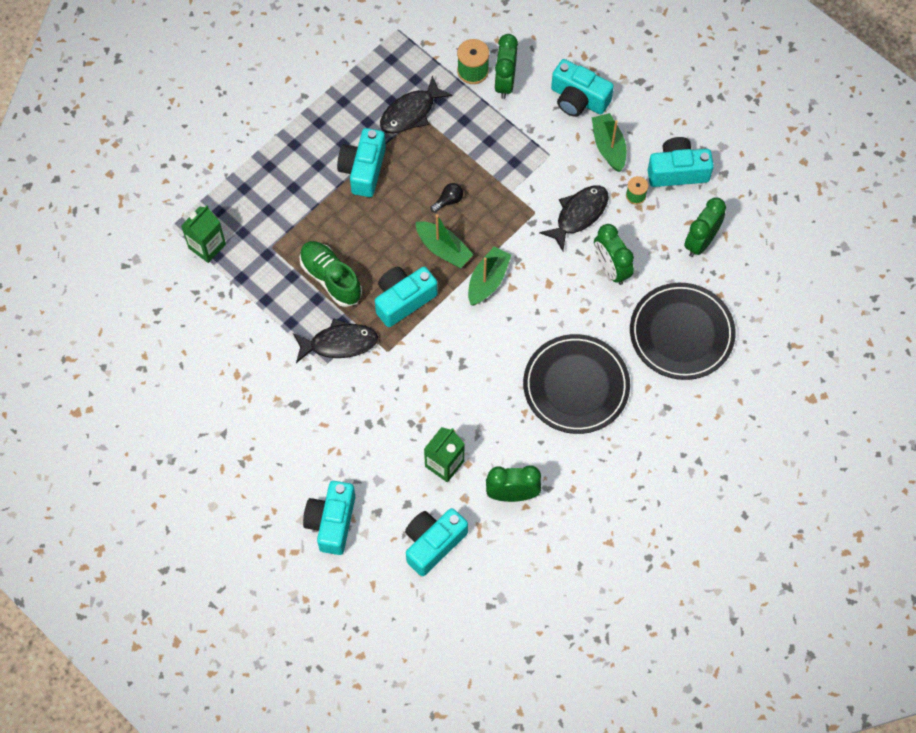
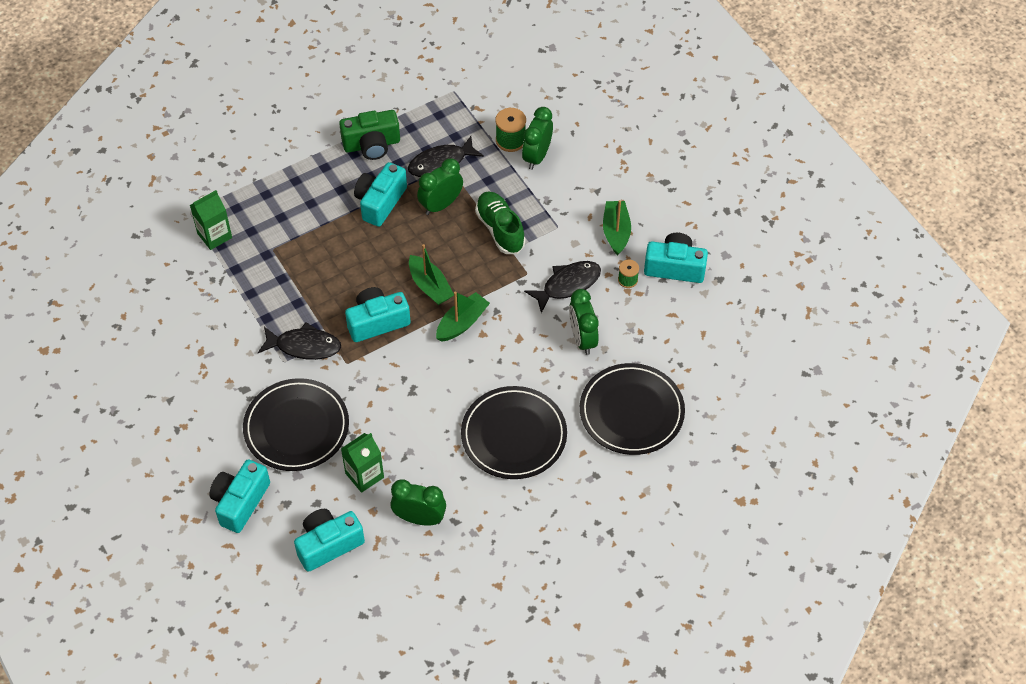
camera: 15 degrees right, 10 degrees down
(331, 278) = (317, 288): green shoe -> green shoe (500, 229)
(333, 108) = (372, 144): none -> green camera
(361, 431) = (296, 427): none -> black plate
(448, 201) = (449, 246): black light bulb -> none
(578, 99) = (601, 185): turquoise camera -> none
(700, 242) = (677, 334): green clock -> green clock (441, 205)

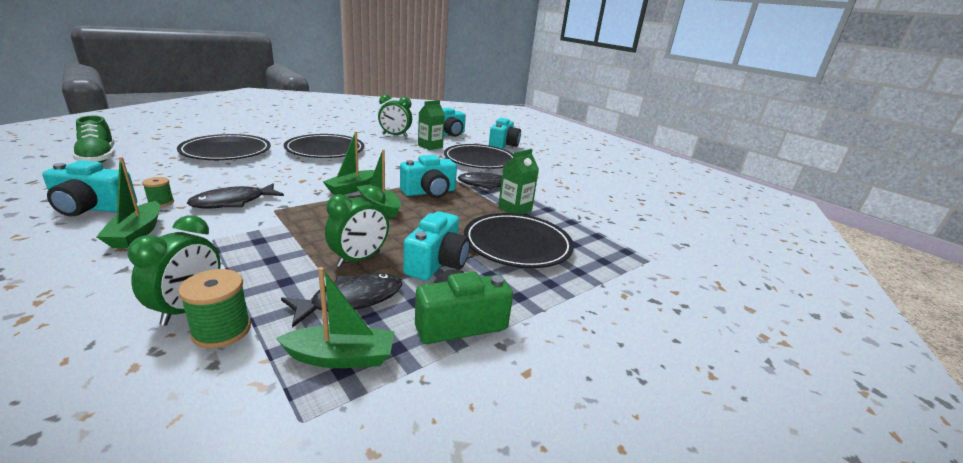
camera: 170 degrees right, 30 degrees down
(214, 235) = (608, 242): green carton -> green carton (515, 209)
(306, 229) = (517, 244): none -> black plate
(441, 122) = (341, 357): none -> green boat
(500, 229) = (289, 238): green shoe -> green shoe (98, 157)
(582, 339) = (242, 177): green clock -> none

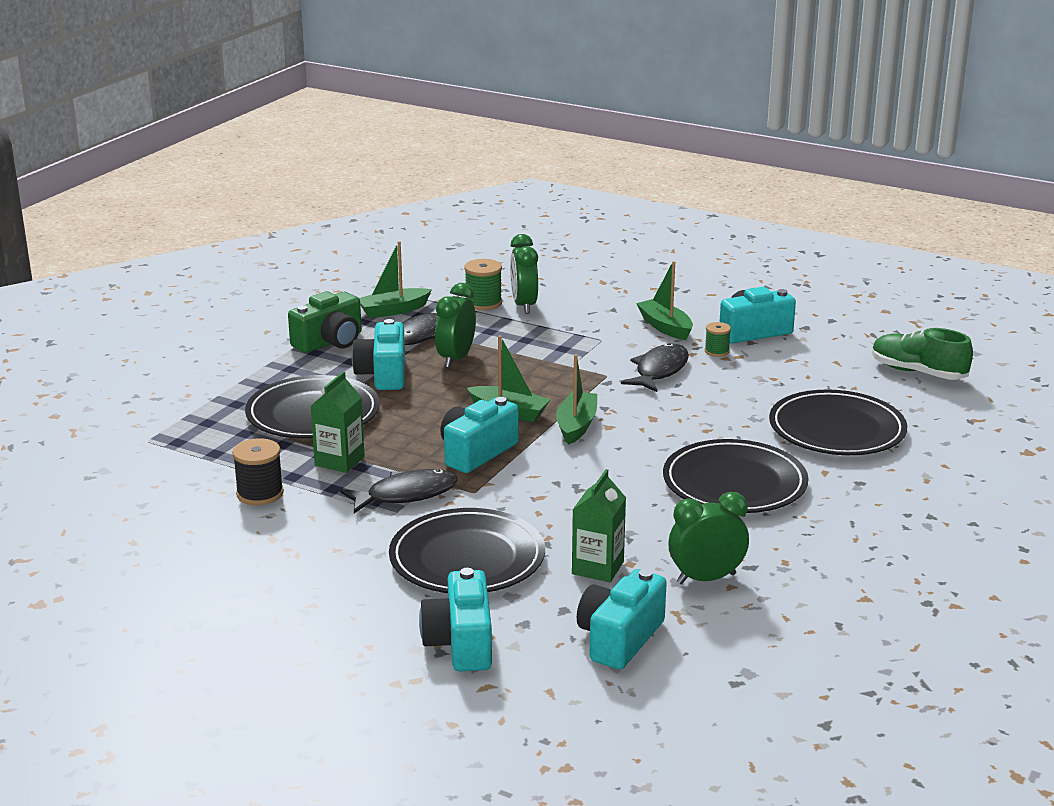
camera: 160 degrees right, 0 degrees up
(569, 206) = (260, 494): none -> black spool

